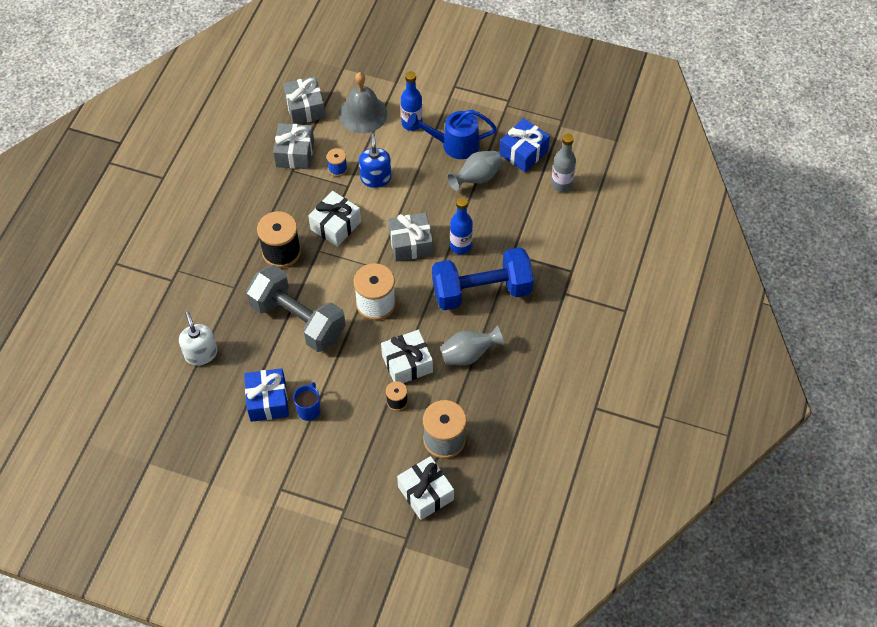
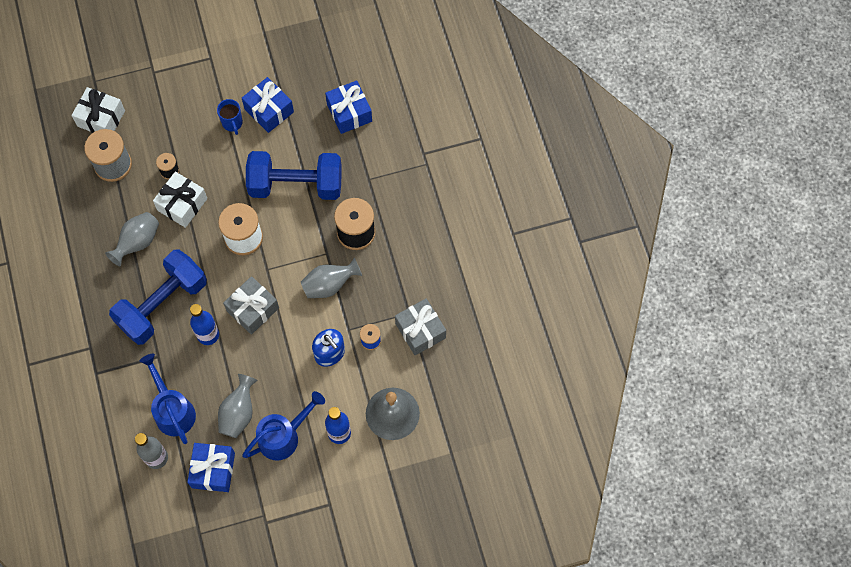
camera: 145 degrees right, 10 degrees up
(201, 353) = (349, 112): white soap dispenser -> blue gift
(298, 320) = (296, 185): grey dumbbell -> blue dumbbell
(305, 108) = (449, 384): grey gift -> none
(335, 225) = (329, 285): white gift -> grey vase
(527, 209) = (172, 410): none -> blue watering can

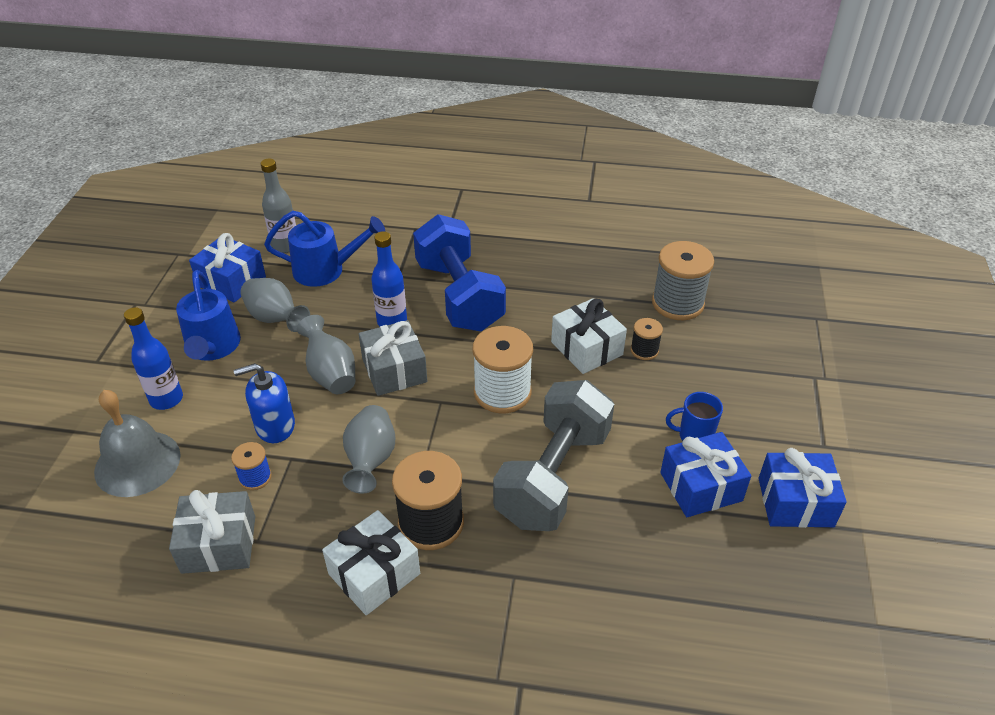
camera: 115 degrees right, 25 degrees down
(101, 118) = (753, 310): white gift -> white gift (374, 574)
(137, 242) = (555, 296): grey vase -> grey vase (331, 374)
(296, 185) = (553, 476): blue dumbbell -> grey dumbbell
(349, 112) = (654, 596): blue gift -> blue gift (795, 502)

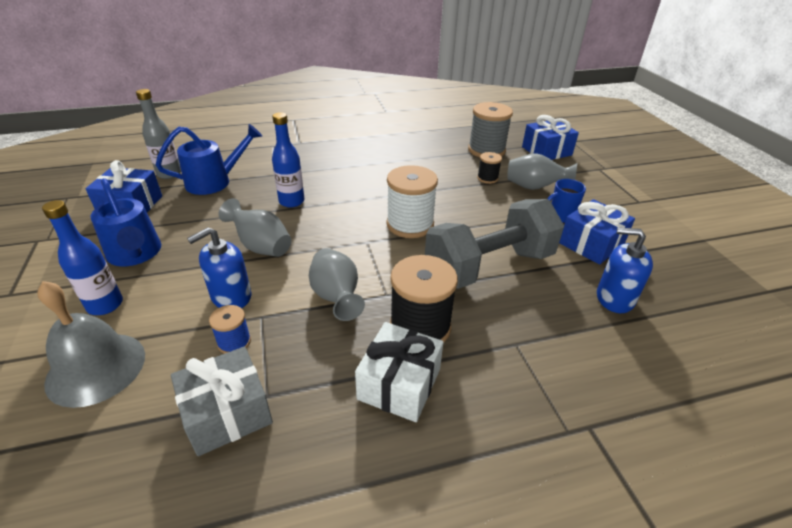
camera: 25 degrees left, 5 degrees down
(275, 319) = (187, 221): grey vase -> grey vase (534, 187)
(394, 370) = (314, 231): grey gift -> none
(459, 295) = (334, 176): blue dumbbell -> none
(553, 476) = (489, 266): grey dumbbell -> grey dumbbell turned 60 degrees clockwise
(586, 348) = (449, 185): white gift -> none
(666, 565) = (614, 298): none -> blue soap dispenser
(795, 502) = (654, 236): blue gift -> blue gift (546, 151)

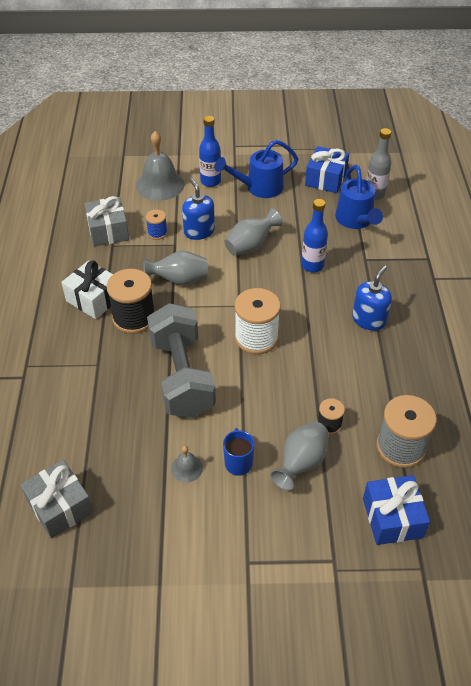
camera: 105 degrees right, 10 degrees up
(591, 244) = (187, 468): blue gift -> grey bell
(614, 298) = (113, 448): blue soap dispenser -> blue soap dispenser (369, 320)
(714, 322) = (60, 506): none -> grey gift

